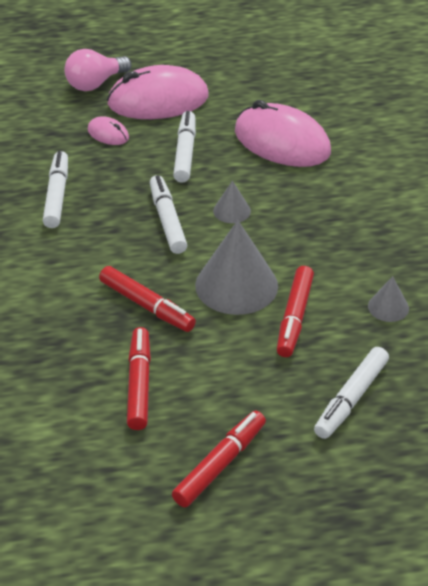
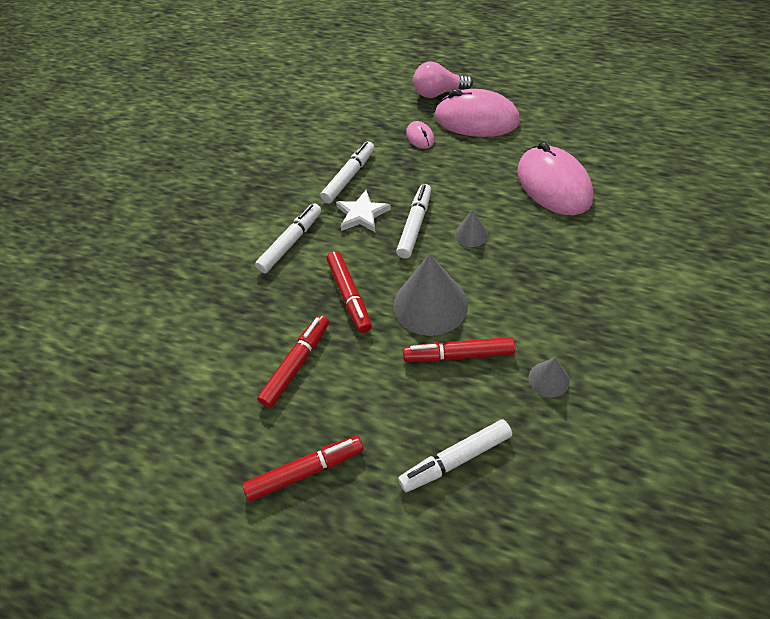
camera: 35 degrees right, 10 degrees up
(101, 227) = (362, 214): none -> white star
(185, 152) = (468, 170): white marker -> white marker (291, 242)
(294, 317) = (458, 355): red marker -> red marker turned 45 degrees clockwise

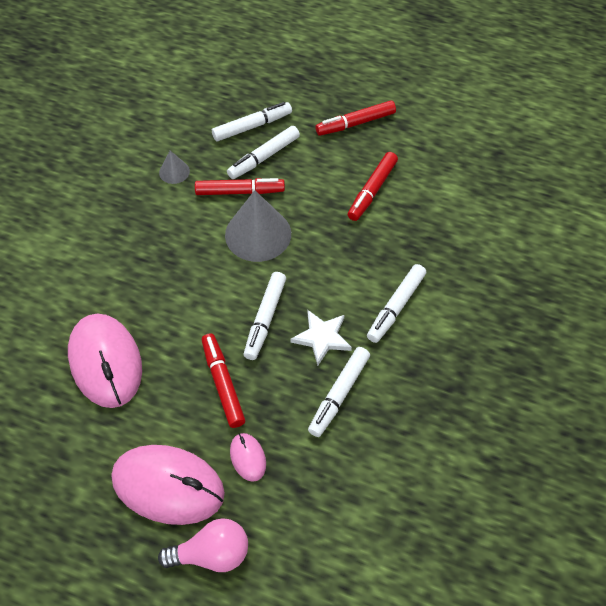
camera: 175 degrees right, 5 degrees up
(349, 296) = (331, 246): red marker -> red marker (223, 383)
(433, 407) = (264, 157): none -> white marker
(471, 234) = (209, 304): grey cone -> none

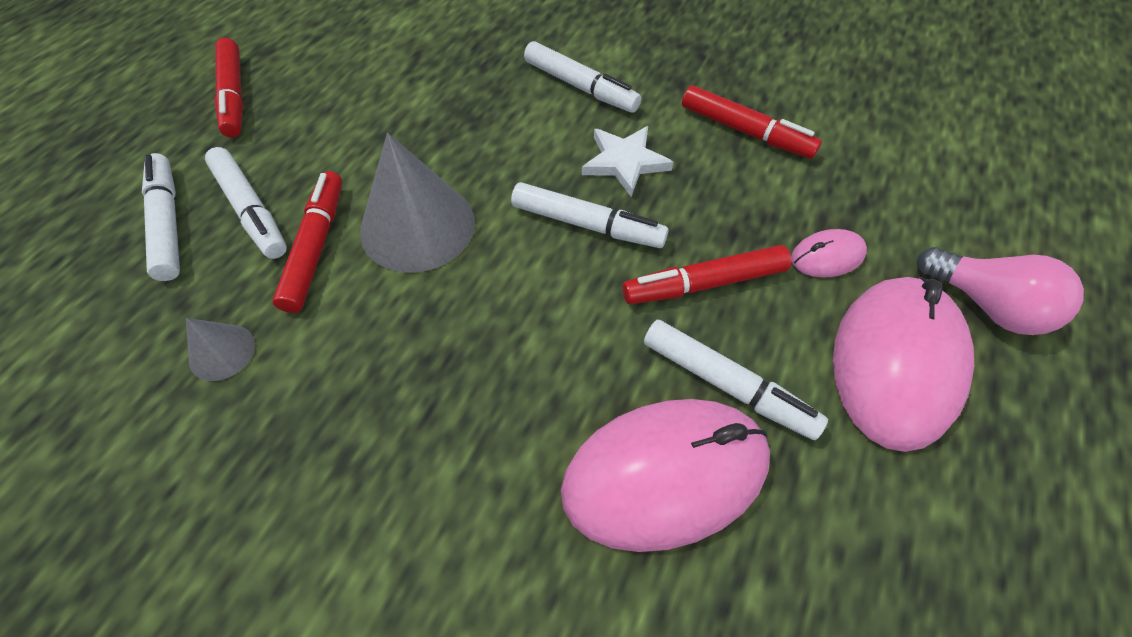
camera: 85 degrees left, 0 degrees up
(212, 553) = (986, 305): pink light bulb -> pink light bulb turned 135 degrees clockwise
(339, 394) = (716, 152): white marker -> white marker (727, 385)
(372, 190) = (375, 90): red marker -> red marker (745, 132)

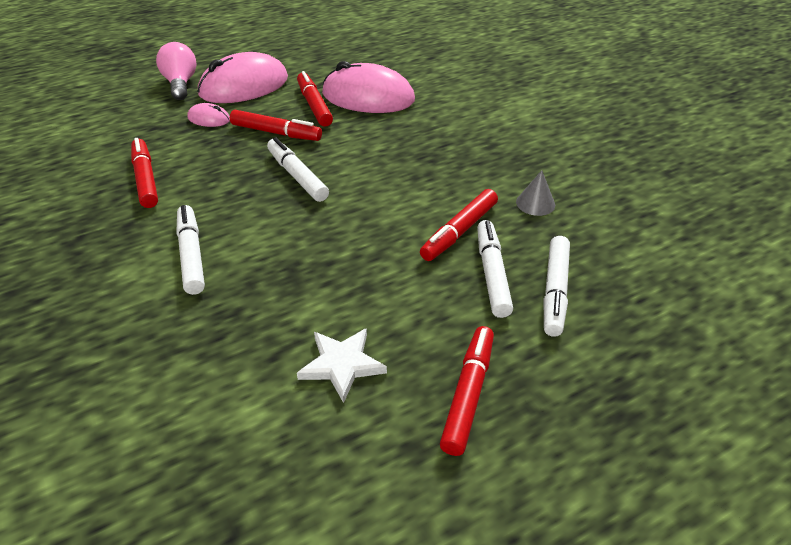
camera: 145 degrees left, 15 degrees down
(417, 226) = (390, 216): grey cone -> none
(625, 162) = (235, 195): white star -> white star (342, 365)
(727, 385) = (314, 105): white marker -> red marker

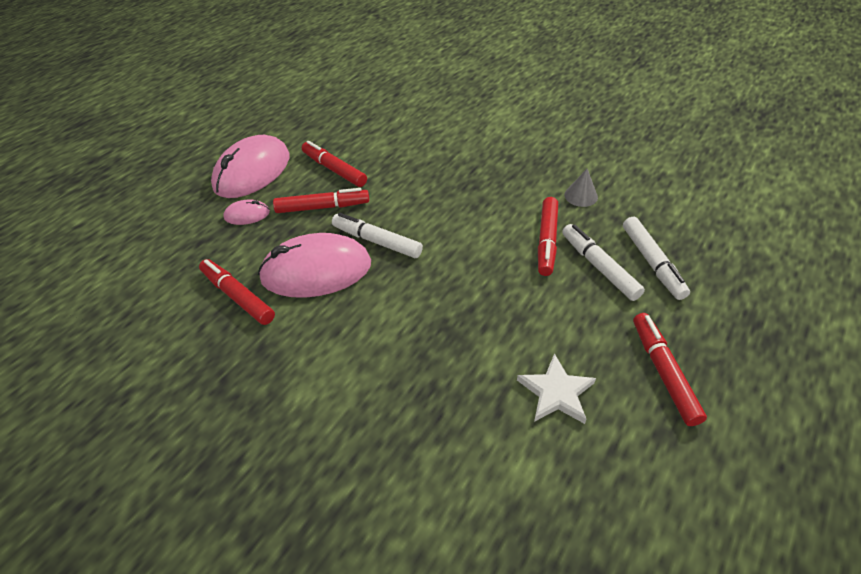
camera: 25 degrees left, 5 degrees up
(180, 84) = (187, 189): pink light bulb -> none
(191, 255) = (348, 352): white marker -> none
(368, 97) = (374, 147): pink mouse -> pink mouse (316, 271)

